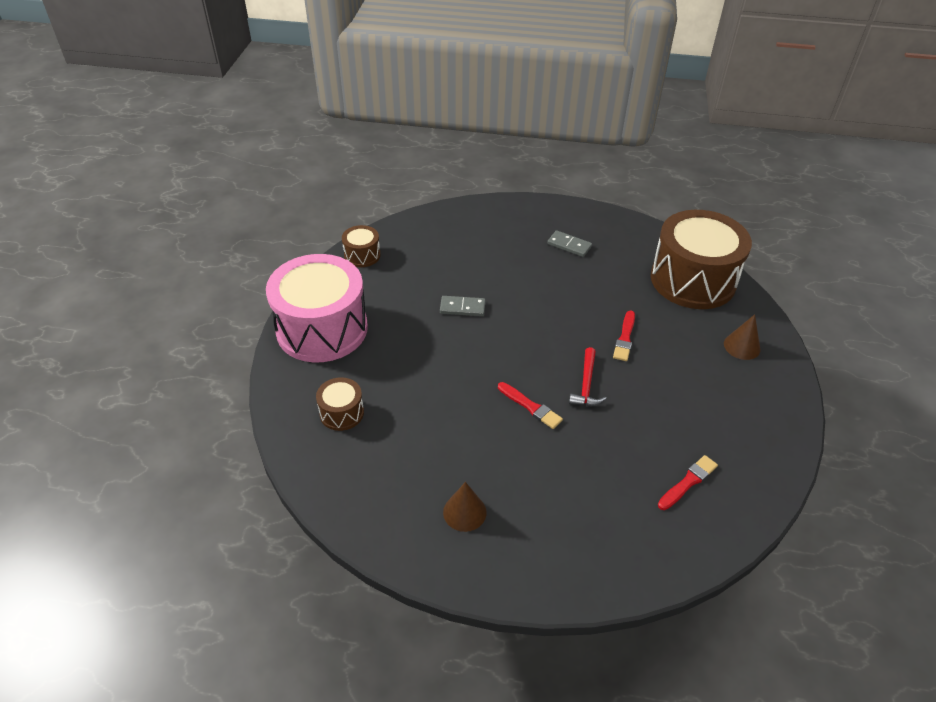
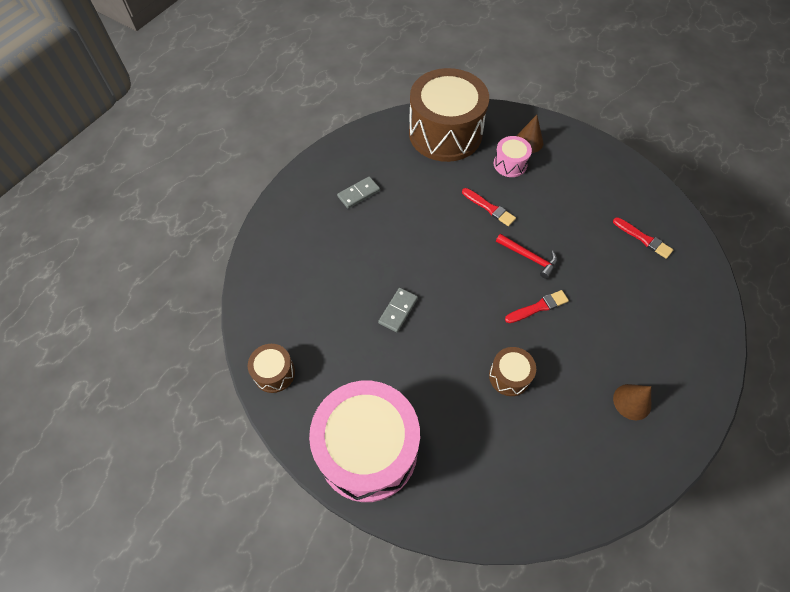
camera: 65 degrees left, 15 degrees up
(341, 413) = (490, 466): brown drum -> brown drum (509, 376)
(688, 482) = (643, 239): red brush -> red brush turned 150 degrees clockwise
(696, 339) = (510, 164): none -> pink drum

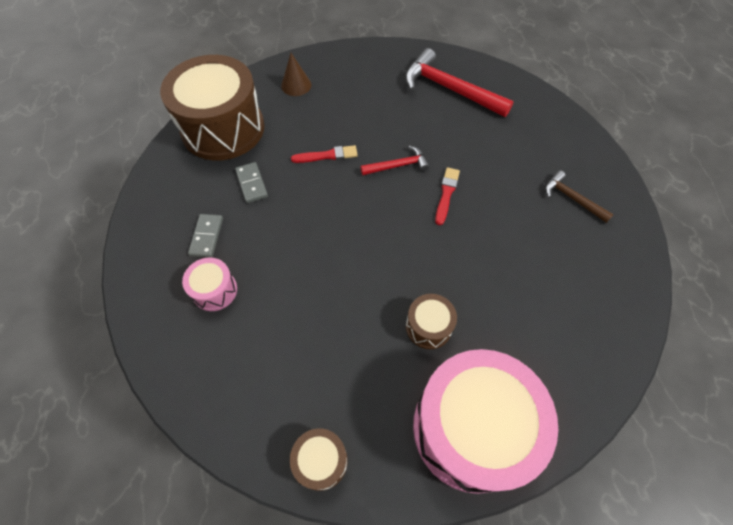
camera: 50 degrees left, 0 degrees up
(398, 311) = (357, 296): grey domino -> grey domino (252, 184)
(509, 376) = (489, 260): brown drum -> brown drum (428, 327)
(510, 164) = (302, 111): pink drum -> pink drum (215, 290)
(632, 401) = (572, 198): brown cone -> brown hammer
(643, 239) = (449, 89): red brush -> red hammer

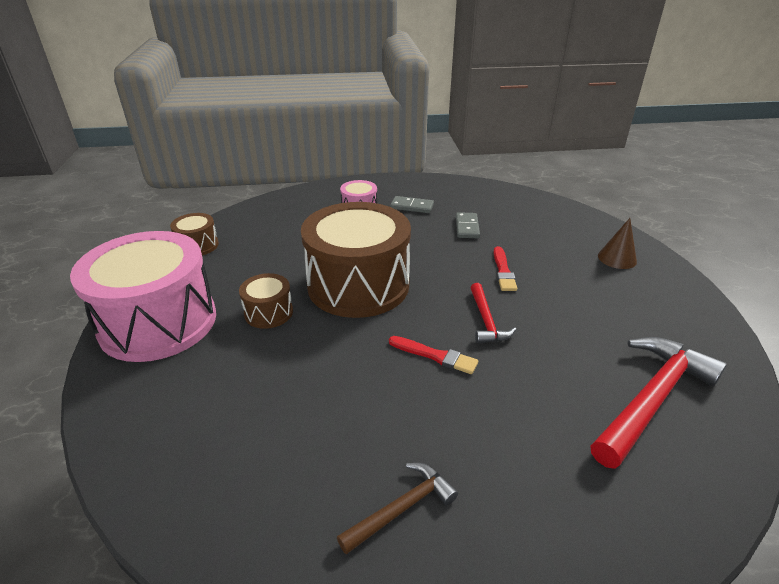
camera: 100 degrees right, 25 degrees down
(223, 128) = (539, 215): brown drum -> brown drum (358, 285)
(252, 184) = (467, 227): grey domino -> grey domino turned 75 degrees counterclockwise

